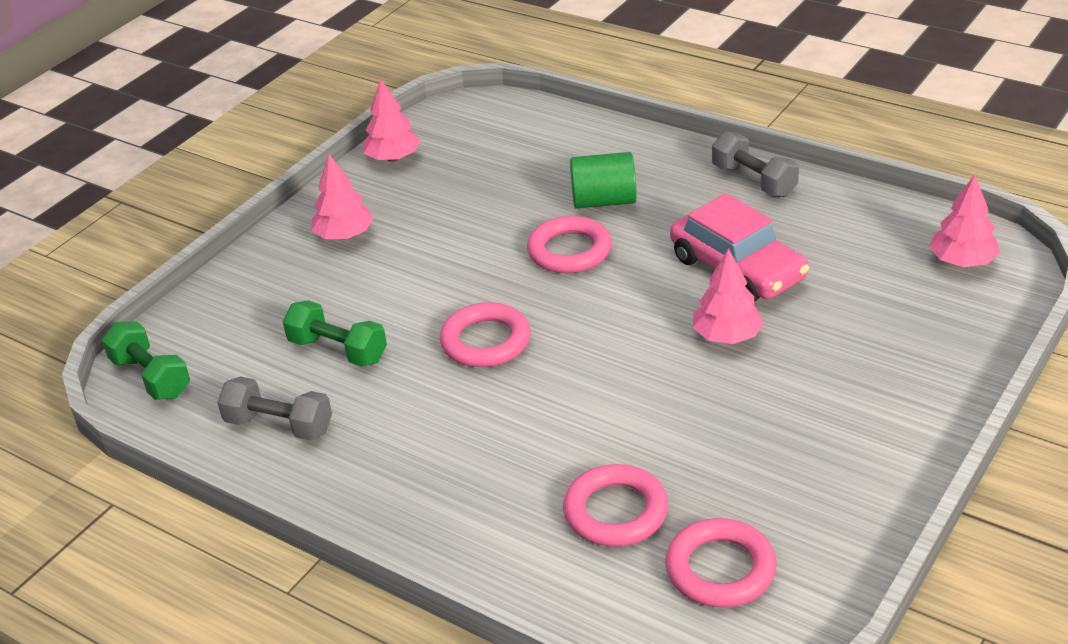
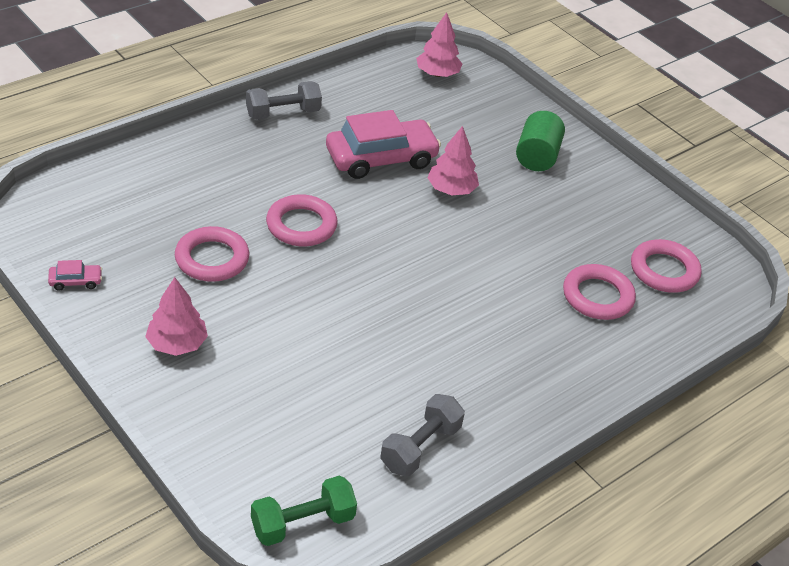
camera: 80 degrees left, 5 degrees up
(338, 350) = (343, 388): green dumbbell -> none
(393, 158) = (75, 281): pink tree -> pink car
(485, 341) = (385, 302): pink ring -> pink ring (212, 259)
(604, 201) = (249, 187): green cylinder -> green cylinder (537, 156)

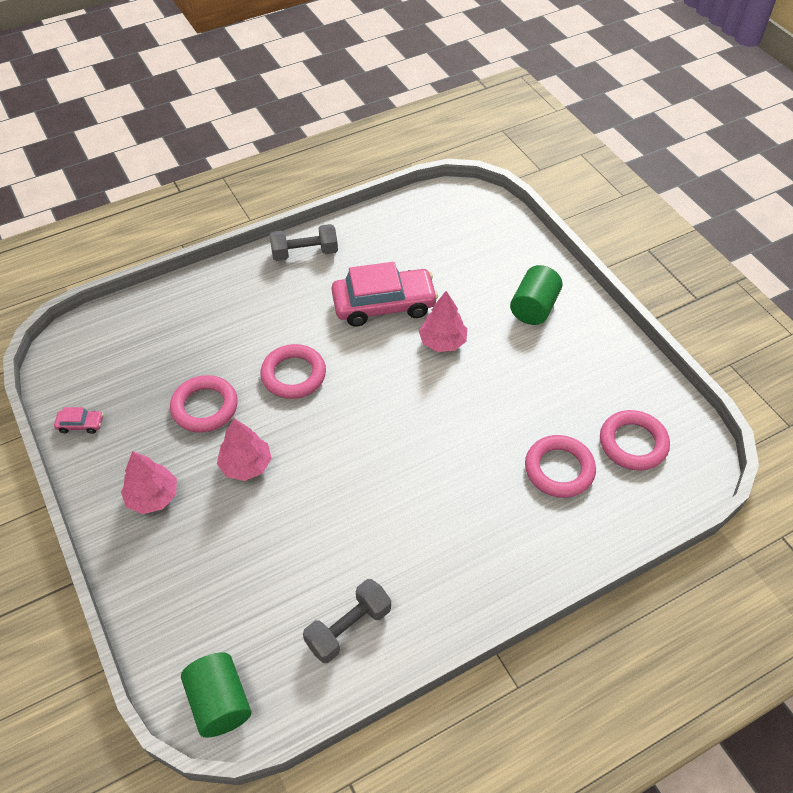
camera: 15 degrees right, 10 degrees up
(302, 523) = (220, 702): green dumbbell -> green cylinder
(437, 74) = (458, 213): pink tree -> pink tree (246, 465)

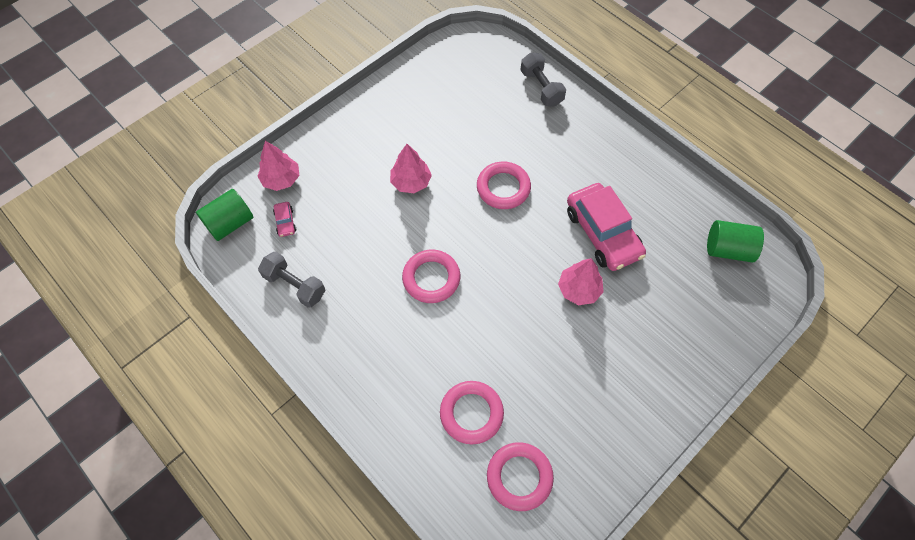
camera: 75 degrees right, 10 degrees up
(81, 424) = (416, 74): pink car -> pink car (285, 222)
(152, 497) = (370, 135): pink tree -> pink tree (281, 179)
(205, 407) = (453, 140): pink ring -> pink ring (431, 278)
(305, 253) = (636, 158): grey dumbbell -> grey dumbbell (541, 88)
(534, 308) = (651, 360): green cylinder -> green cylinder (728, 249)

